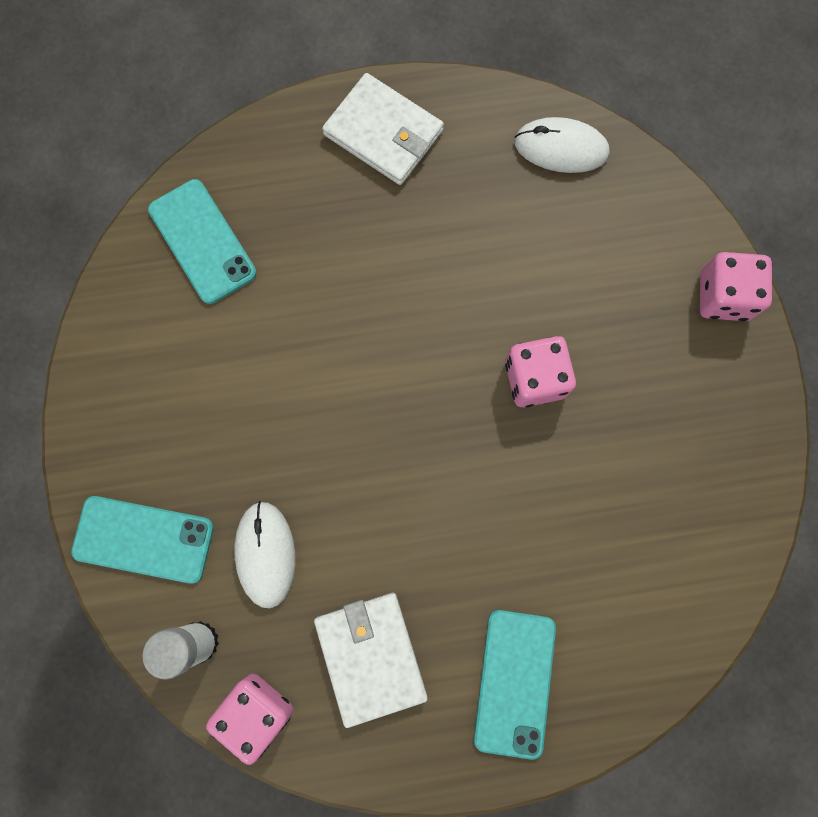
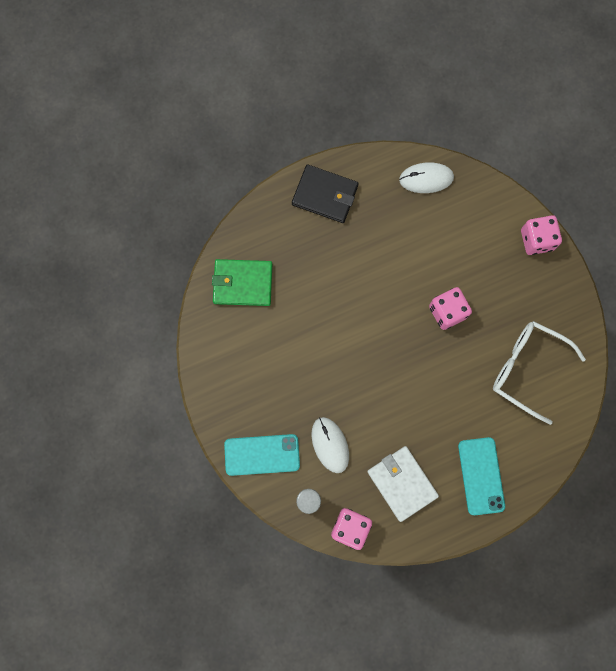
camera: 15 degrees left, 0 degrees up
(202, 241) = (242, 283): turquoise phone -> green wallet
(383, 133) = (325, 195): white wallet -> black wallet
(648, 514) = (527, 369): none -> white glasses

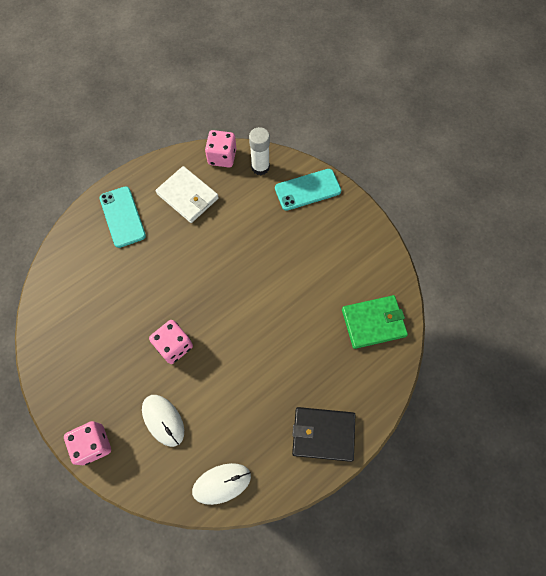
camera: 165 degrees right, 10 degrees down
(330, 445) = (254, 210): white mouse -> white mouse (163, 420)
(527, 369) = (91, 312): white glasses -> none

